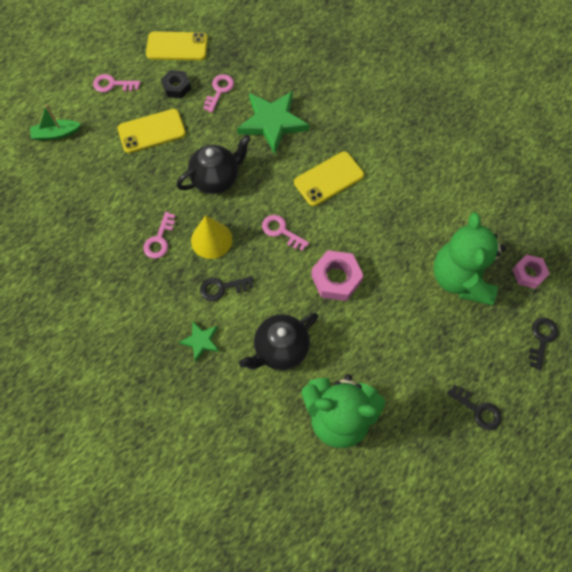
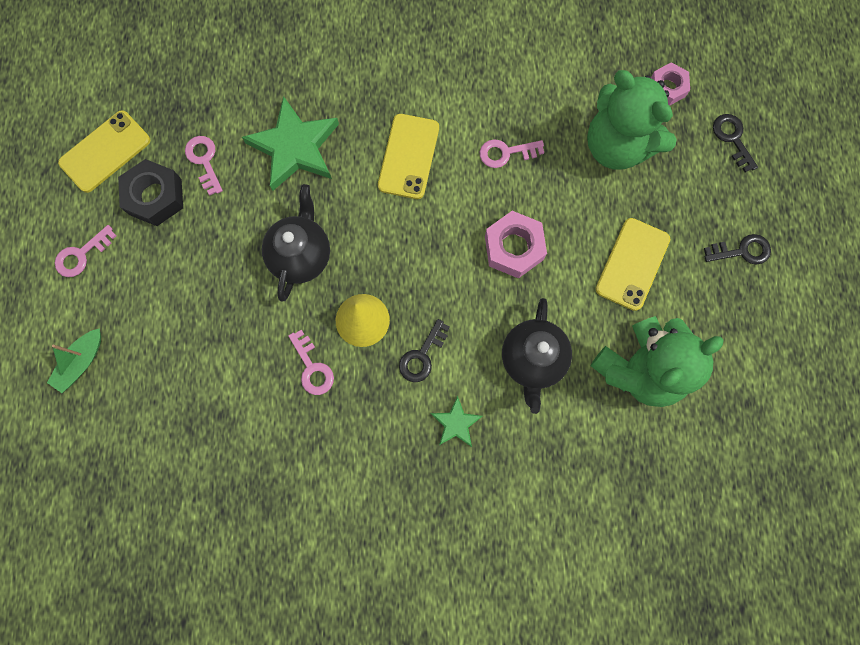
camera: 45 degrees left, 10 degrees up
(151, 131) = (181, 267): yellow phone -> yellow phone (632, 264)
(177, 87) = (155, 196): black nut -> black nut, size x1.52
(281, 231) = (418, 249): pink key -> pink key (506, 153)

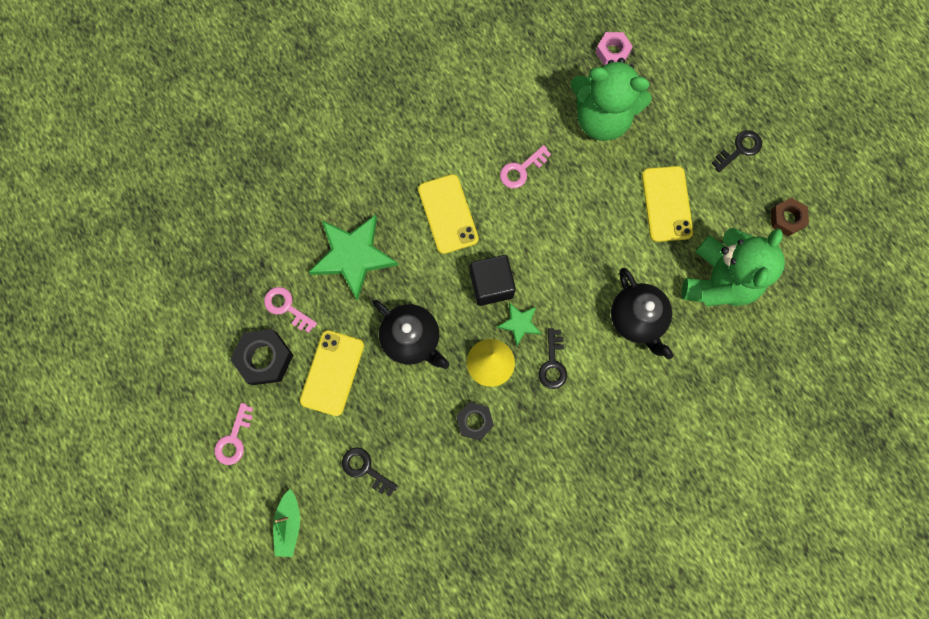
camera: 30 degrees left, 0 degrees up
(105, 152) = (200, 345): yellow phone -> yellow phone (332, 373)
(301, 255) = (412, 339): black teapot -> black teapot turned 150 degrees clockwise
(312, 367) = (474, 421): pink key -> black nut
(409, 246) = (491, 285): none -> black cube
(456, 423) = (609, 400): green star -> green star (519, 323)
(513, 248) = (571, 241): pink nut -> none
(732, 139) = (683, 66): black key -> black key (365, 469)
(750, 347) = (787, 219): none -> brown nut

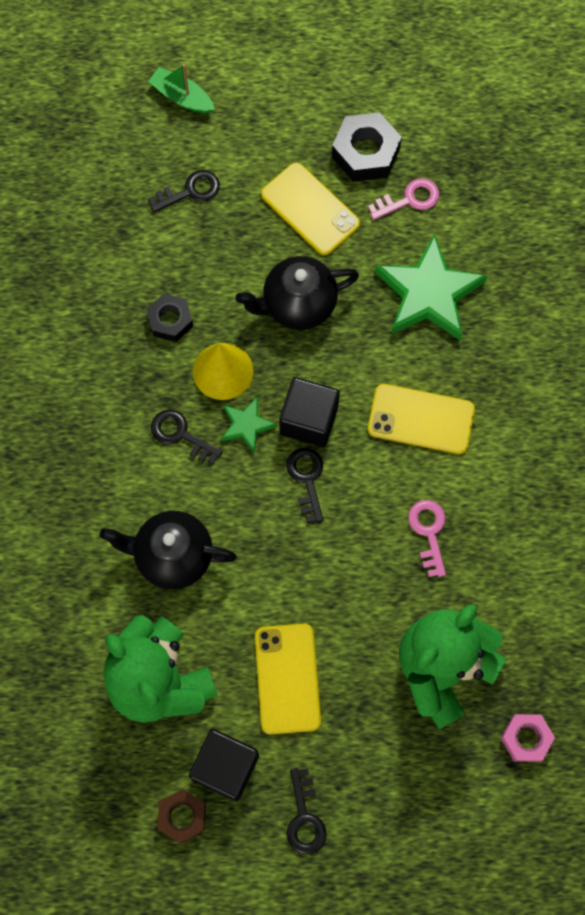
camera: 120 degrees right, 5 degrees down
(234, 439) = (298, 87): pink key -> none
(533, 263) = (307, 479): none -> black key
(666, 204) = (287, 678): yellow phone -> yellow phone turned 60 degrees clockwise
(742, 210) = (225, 767): none -> black cube

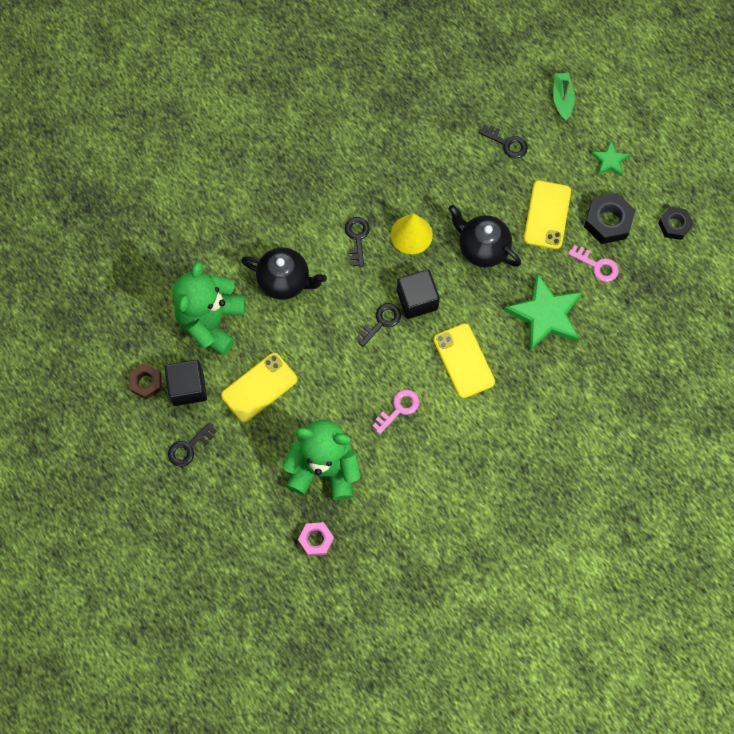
camera: 55 degrees right, 0 degrees up
(170, 320) = (420, 186): black nut -> black nut (674, 225)
(173, 556) = (285, 281): black teapot -> black teapot turned 135 degrees clockwise
(246, 425) = (389, 269): green star -> green star (610, 161)

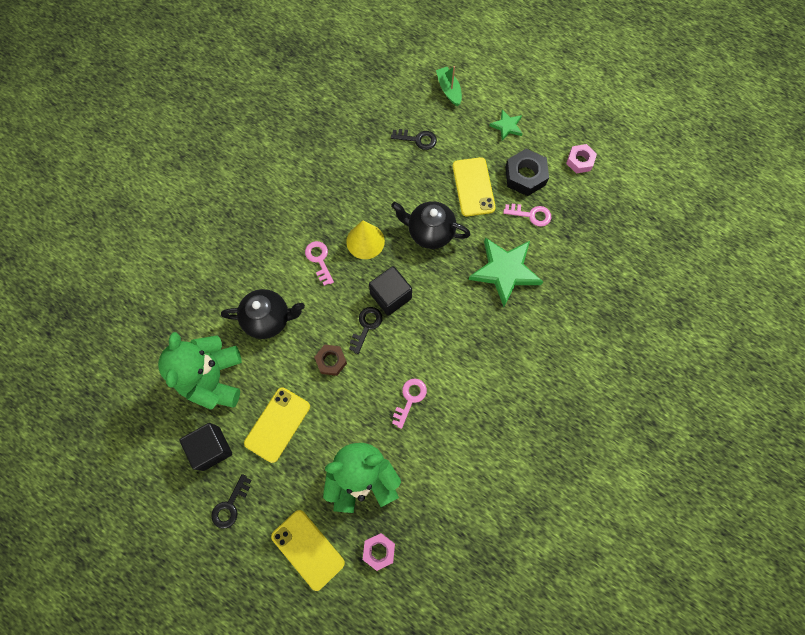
camera: 20 degrees left, 0 degrees up
(146, 383) = (170, 458): brown nut -> brown nut (331, 361)
(357, 238) = (319, 260): black key -> pink key
(464, 361) = (451, 335): yellow phone -> yellow phone (308, 549)
(674, 225) = (580, 161): black nut -> pink nut

